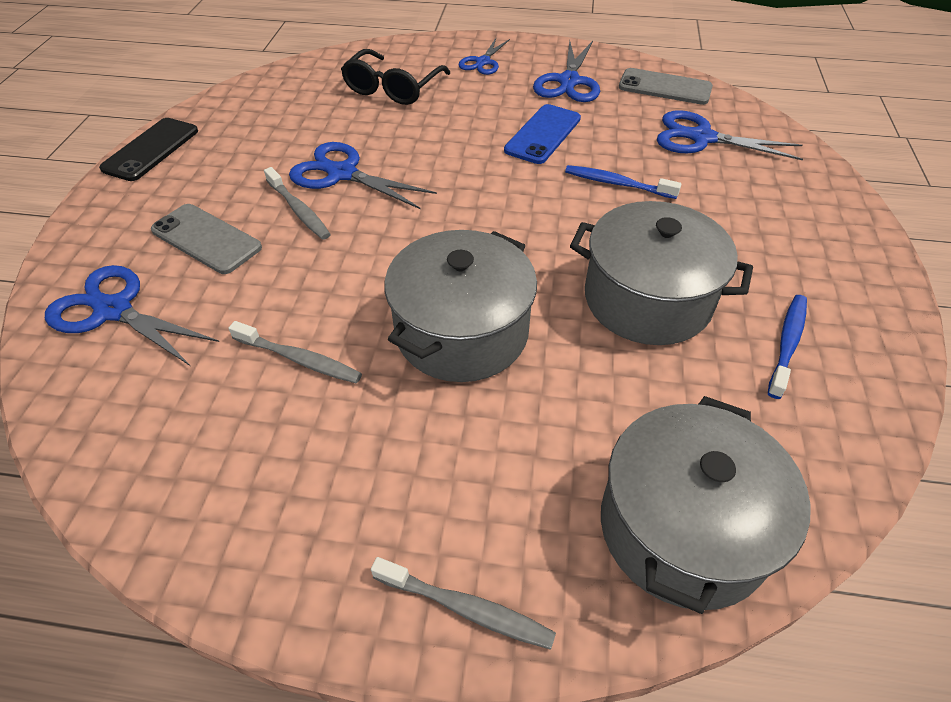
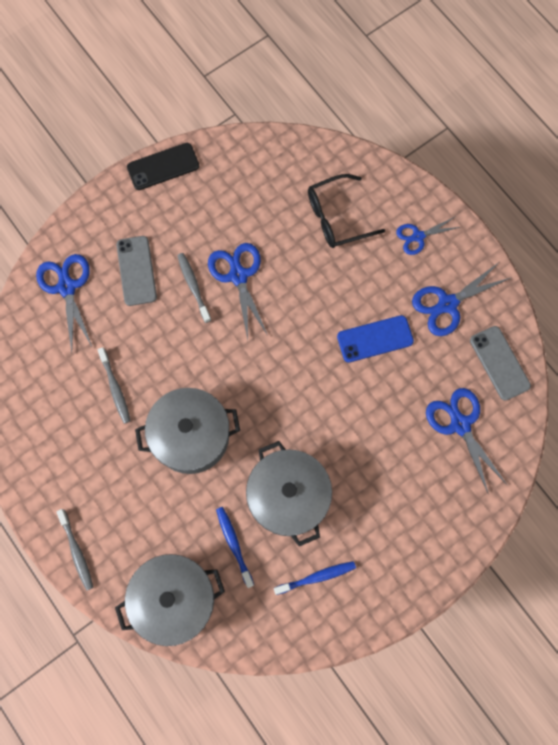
camera: 45 degrees right, 25 degrees up
(298, 210) = (193, 287): grey toothbrush -> grey toothbrush turned 150 degrees clockwise
(617, 184) = (367, 414): blue toothbrush -> blue toothbrush (234, 545)

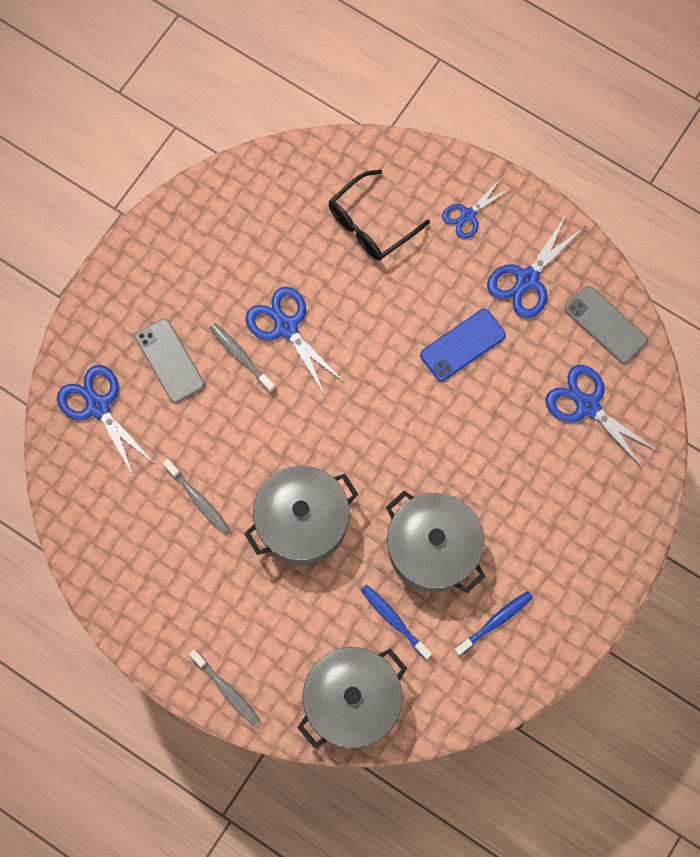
camera: 20 degrees left, 0 degrees up
(163, 166) = (153, 232): black phone -> none

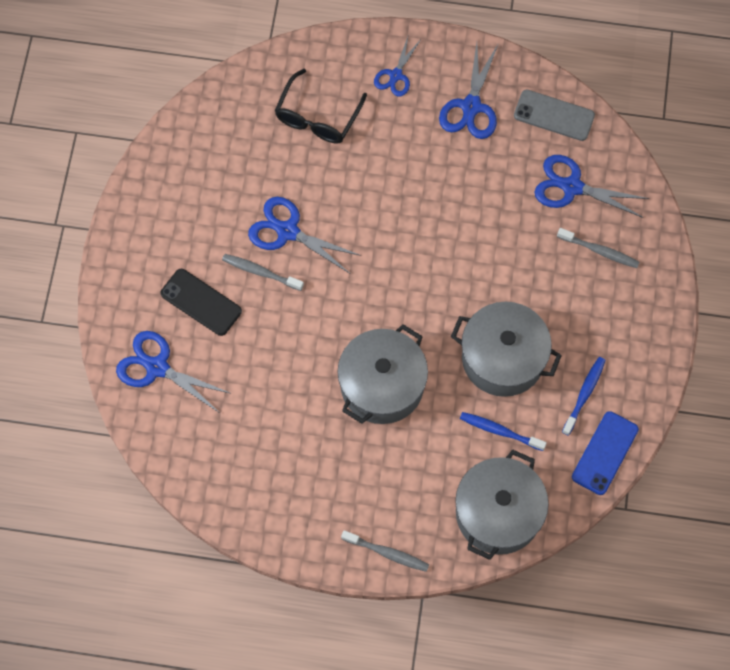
camera: 25 degrees left, 5 degrees down
(170, 361) = (201, 302): grey phone -> black phone
(198, 499) = (283, 406): grey toothbrush -> grey toothbrush (599, 251)
(462, 345) = (444, 182): blue phone -> blue phone (605, 453)

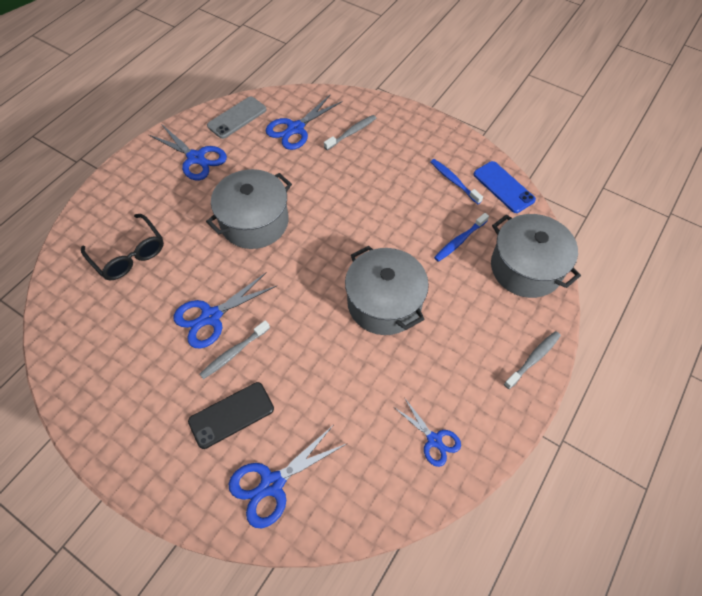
camera: 65 degrees left, 10 degrees down
(395, 75) = (136, 191): blue scissors -> blue scissors (434, 440)
(503, 358) = (402, 216): grey pot -> grey pot (254, 222)

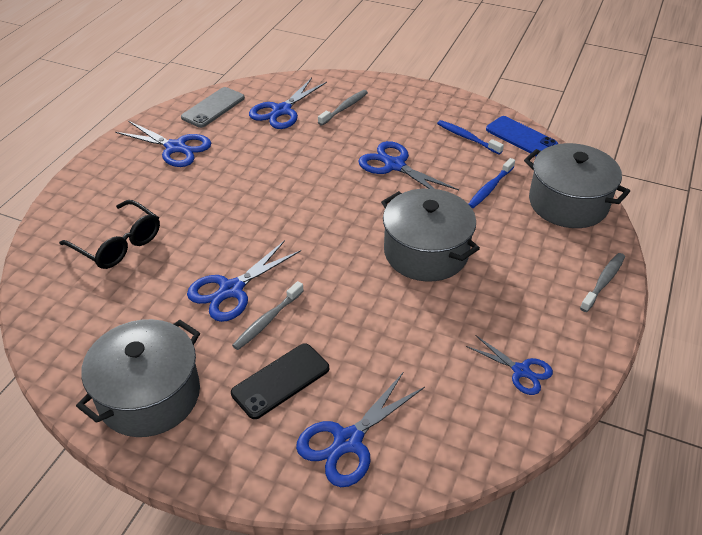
camera: 10 degrees left, 15 degrees down
(254, 222) = (258, 197): grey pot -> grey pot (149, 395)
(380, 203) = (394, 165): none -> blue scissors

